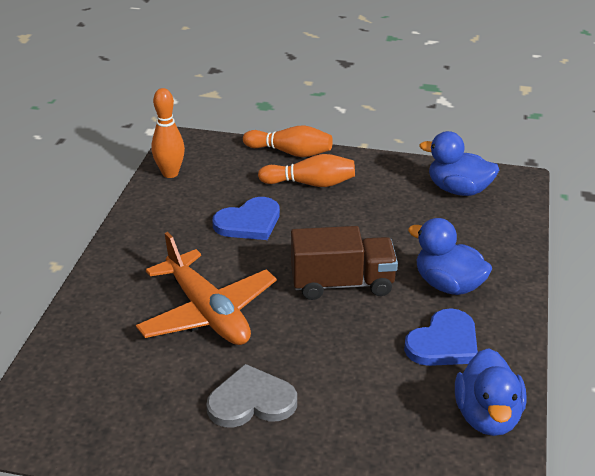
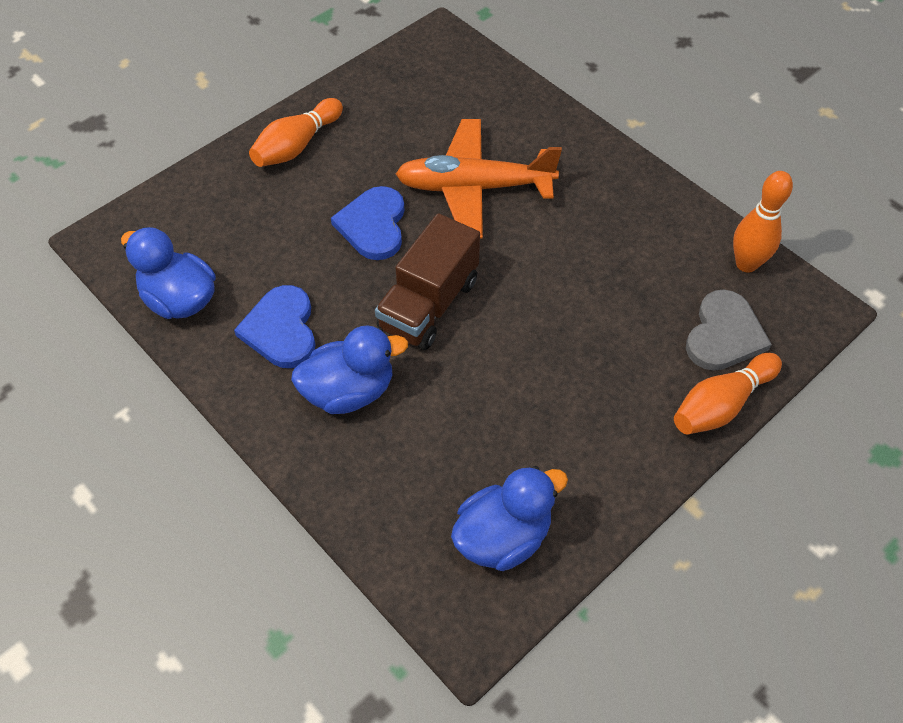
camera: 125 degrees right, 20 degrees up
(249, 222) = (593, 285): blue heart -> blue heart (373, 225)
(251, 401) = (344, 165): grey heart -> grey heart (724, 334)
(310, 183) = (632, 384): orange bowling pin -> orange bowling pin (297, 146)

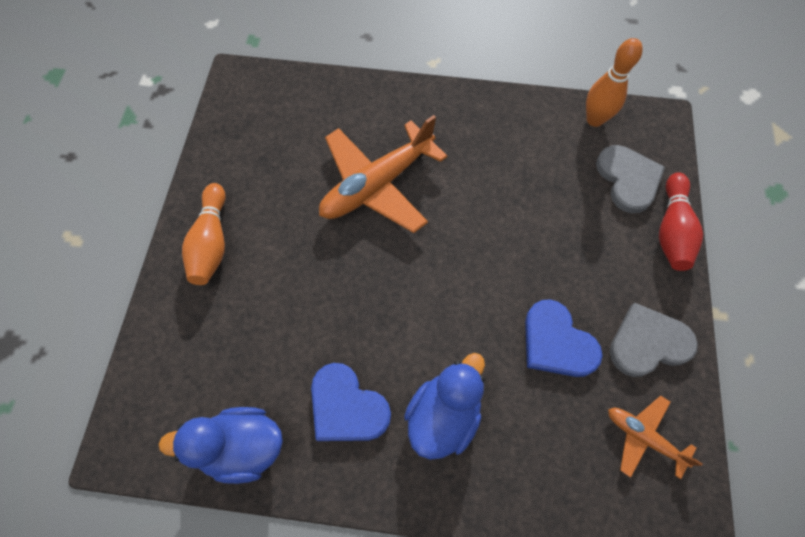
camera: 40 degrees left, 10 degrees up
(373, 225) = (334, 267): blue heart -> blue heart (557, 342)
(429, 304) = (432, 300): brown truck -> none
(503, 537) = (643, 437): blue duck -> orange plane
(590, 473) = (648, 343): none -> grey heart
(721, 404) = (671, 230): orange bowling pin -> red bowling pin

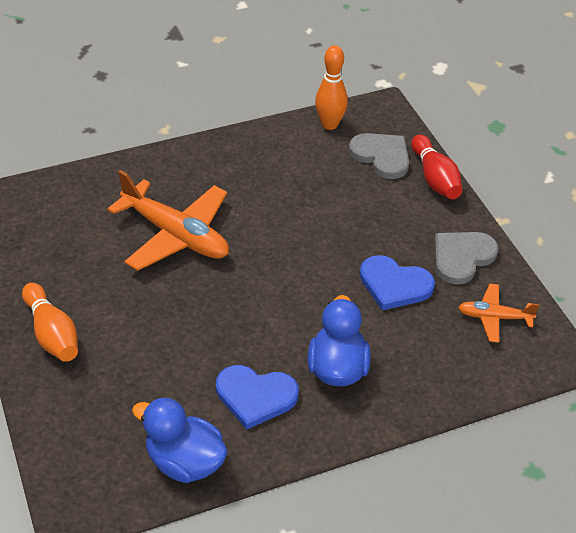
camera: 30 degrees left, 20 degrees down
(242, 447) = (185, 462): blue duck -> blue duck turned 60 degrees clockwise
(377, 185) = (176, 235): orange plane -> orange plane turned 75 degrees counterclockwise

